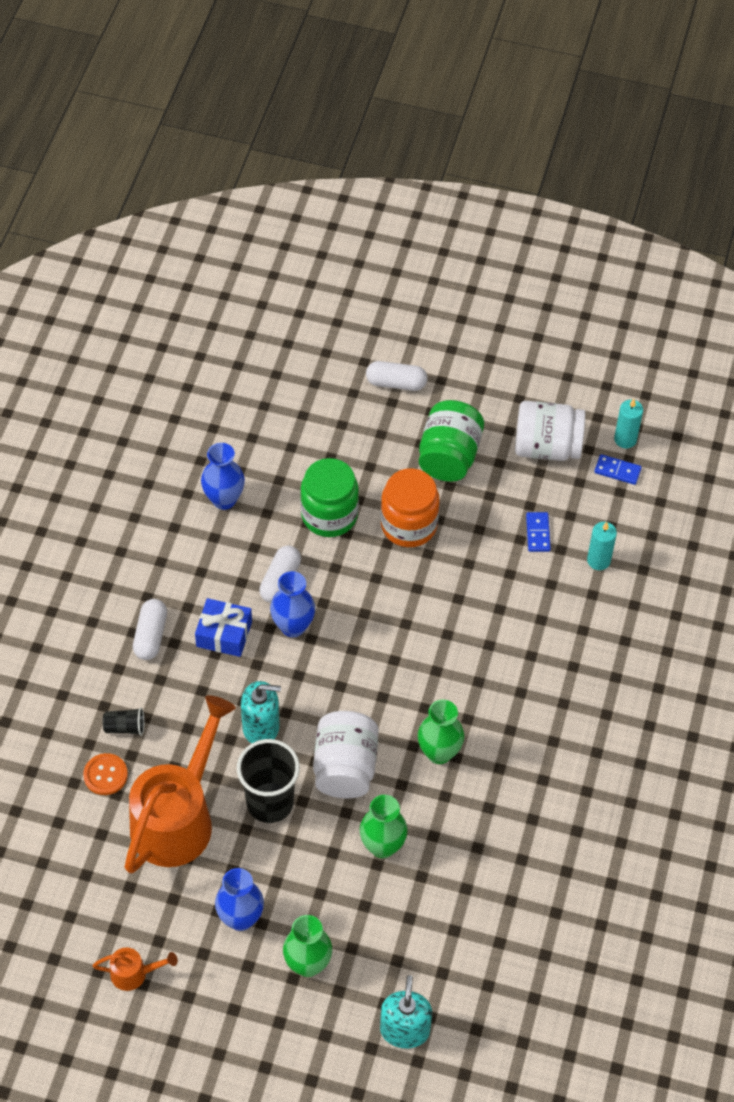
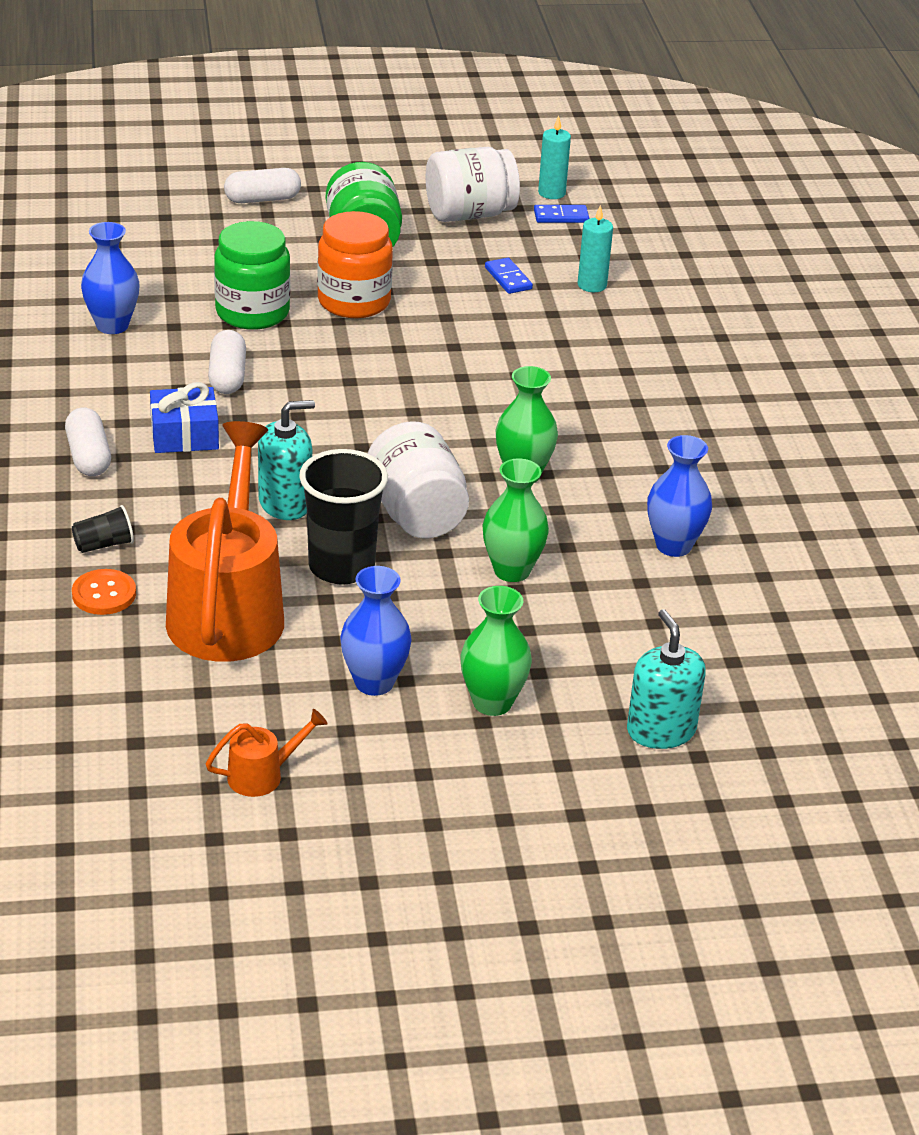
camera: 25 degrees left, 20 degrees down
(293, 626) = (268, 410): blue vase -> blue vase (673, 545)

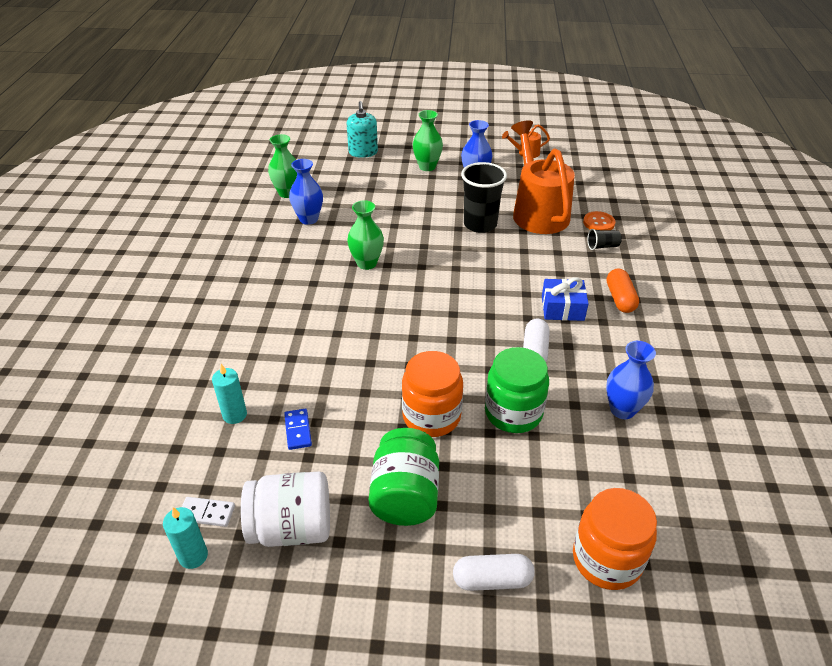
camera: 165 degrees left, 5 degrees up
(88, 457) = (620, 299): white capsule -> orange capsule
(150, 217) = (606, 559): none -> orange jar
(228, 608) = (537, 211): orange watering can -> orange watering can turned 150 degrees clockwise
(285, 503) = (505, 259): turquoise soap dispenser -> none
(416, 514) = (434, 247): white jar -> none
(512, 570) = (396, 215): green vase -> green vase (287, 193)
(561, 216) = (207, 513): blue domino -> white domino

